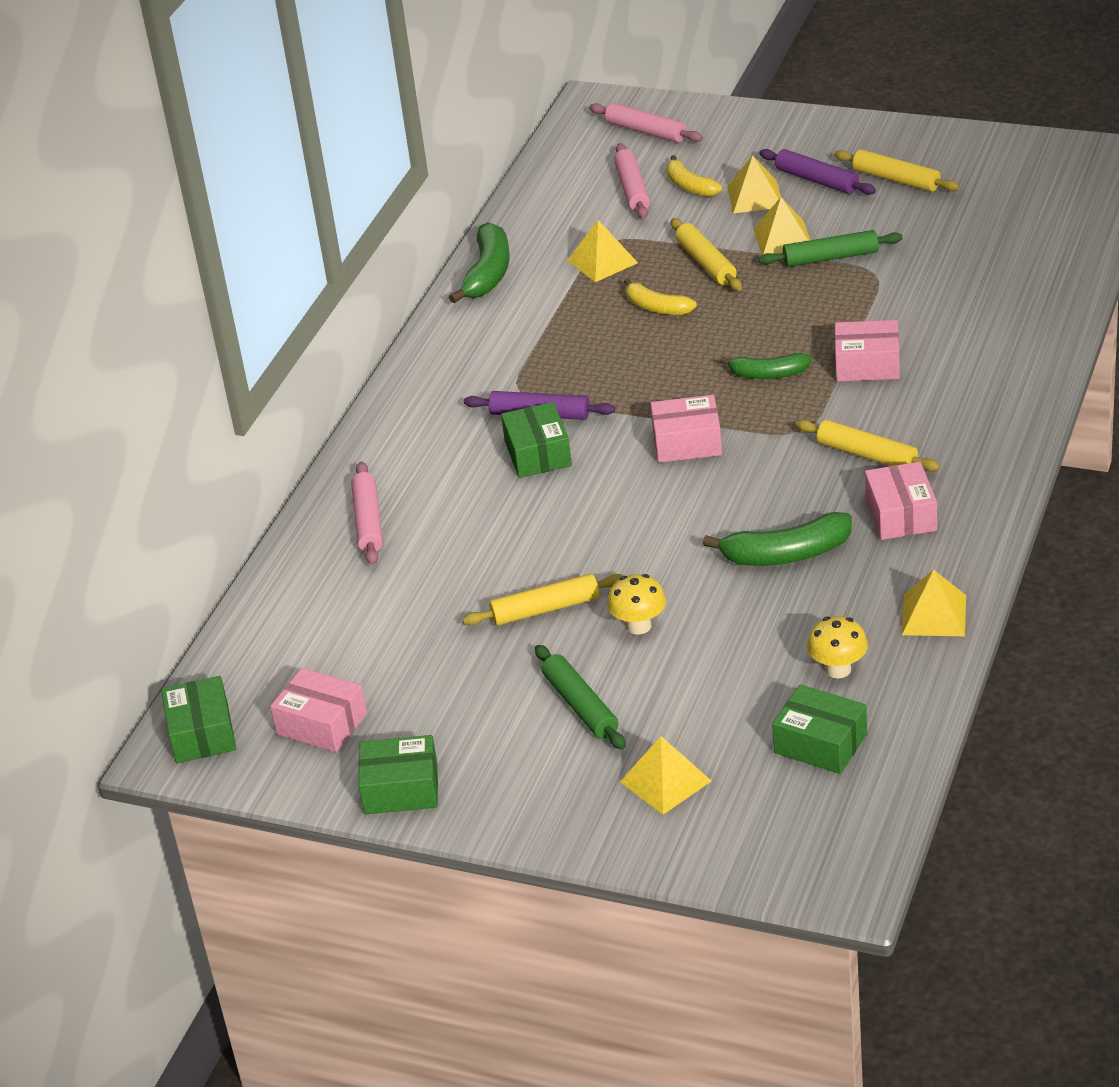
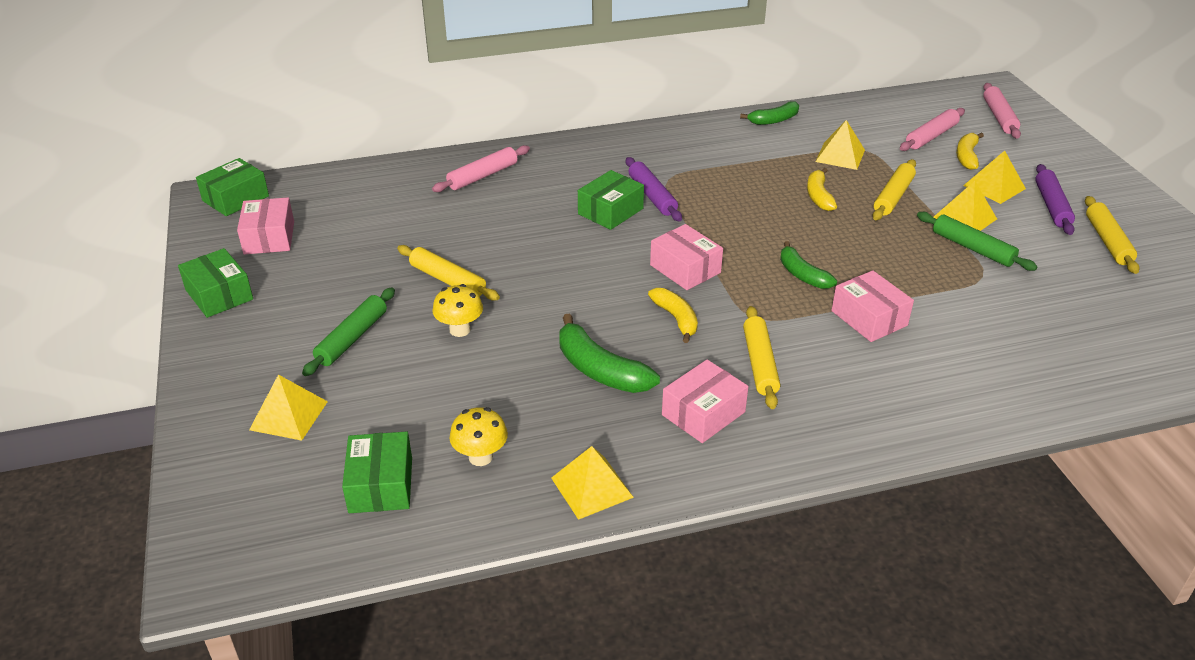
camera: 50 degrees right, 0 degrees up
(488, 273) = (774, 120): green banana -> green banana, size x0.66
(757, 479) = (676, 319): none -> yellow banana

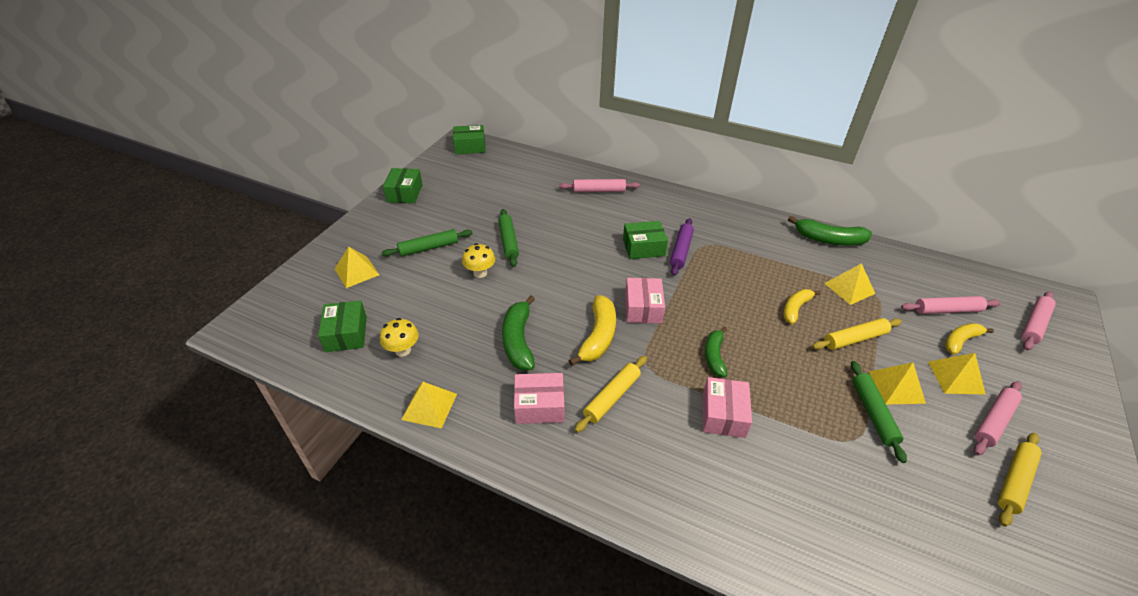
camera: 40 degrees right, 5 degrees up
(269, 238) = (459, 174): pink box -> none
(381, 485) = (346, 334): green box -> green box turned 45 degrees counterclockwise
(448, 280) = (508, 241): yellow rolling pin -> green rolling pin
(676, 319) = (598, 336): yellow banana -> yellow banana, size x1.52
(774, 120) = (829, 240): green banana -> green banana, size x1.52
(1052, 206) = (994, 421): purple rolling pin -> pink rolling pin

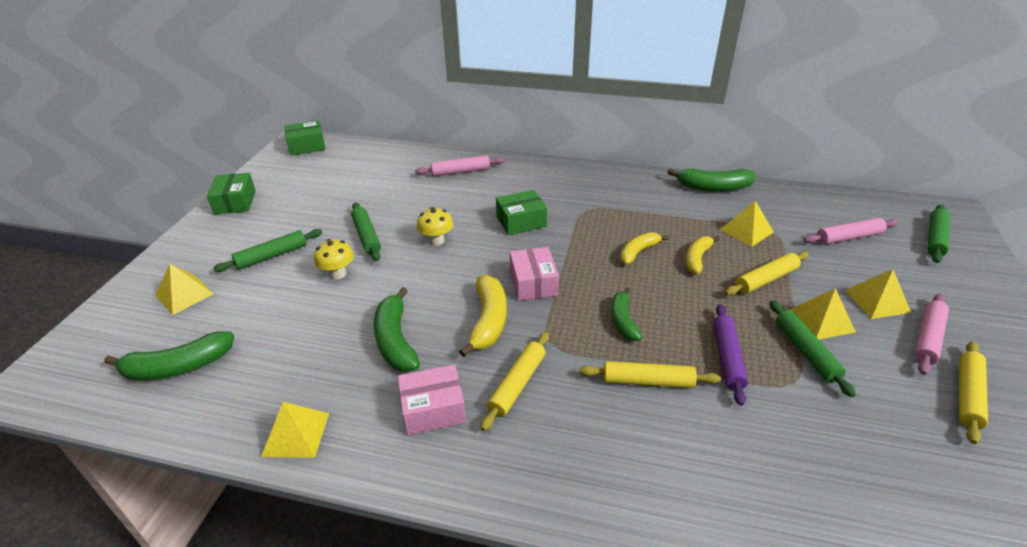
camera: 10 degrees left, 5 degrees down
(346, 334) = (178, 367): green box -> green banana
(403, 350) = (253, 374): yellow mushroom -> yellow mushroom (436, 241)
(681, 251) = (562, 219): purple rolling pin -> purple rolling pin (727, 357)
(723, 414) = (647, 381): pink box -> yellow rolling pin
(960, 341) = (870, 265): yellow banana -> yellow banana (638, 252)
(1034, 325) = (935, 238): pink rolling pin -> green rolling pin

